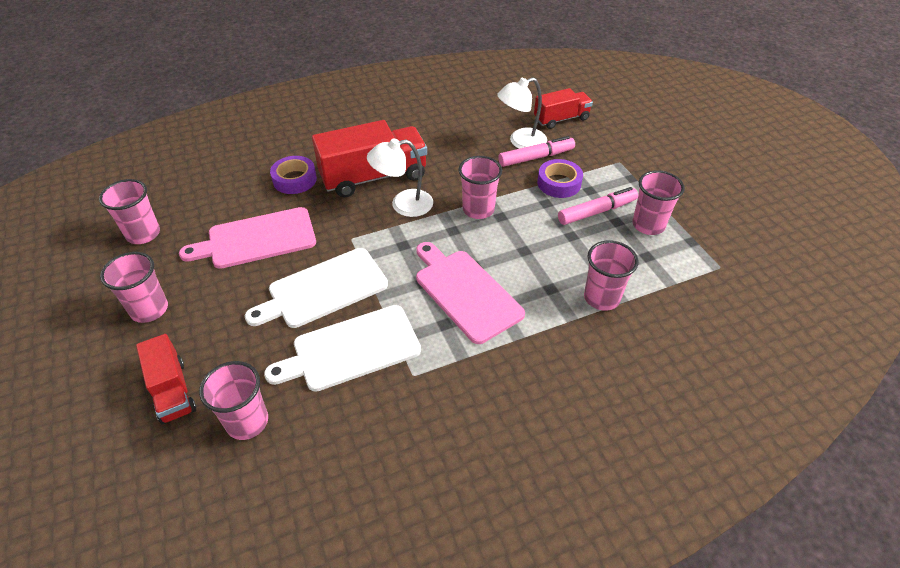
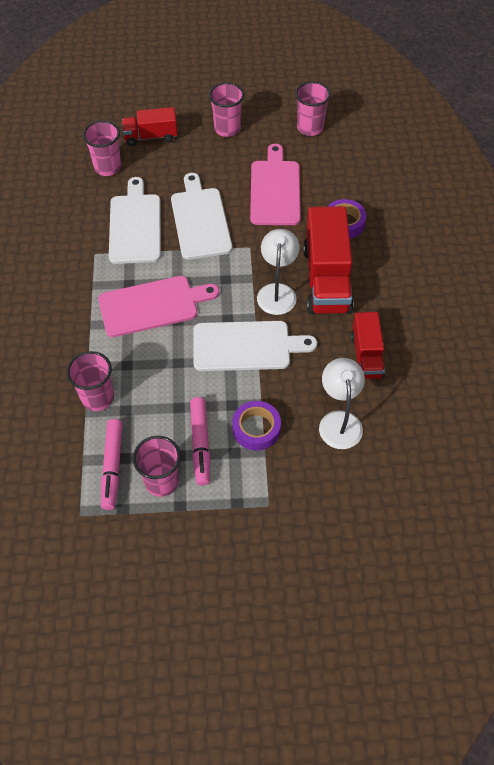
camera: 110 degrees right, 10 degrees up
(478, 209) = (246, 346): pink cup -> white cutting board
(536, 157) = (306, 425): pink marker -> pink marker (112, 467)
(561, 119) = (370, 481): red truck -> red truck (366, 356)

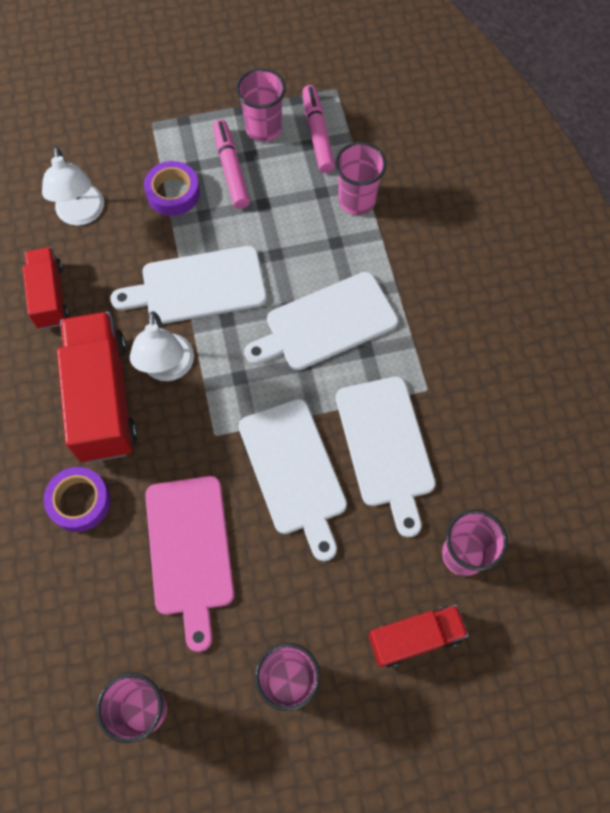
camera: 170 degrees right, 10 degrees up
(152, 305) = (326, 323): pink cutting board -> white cutting board

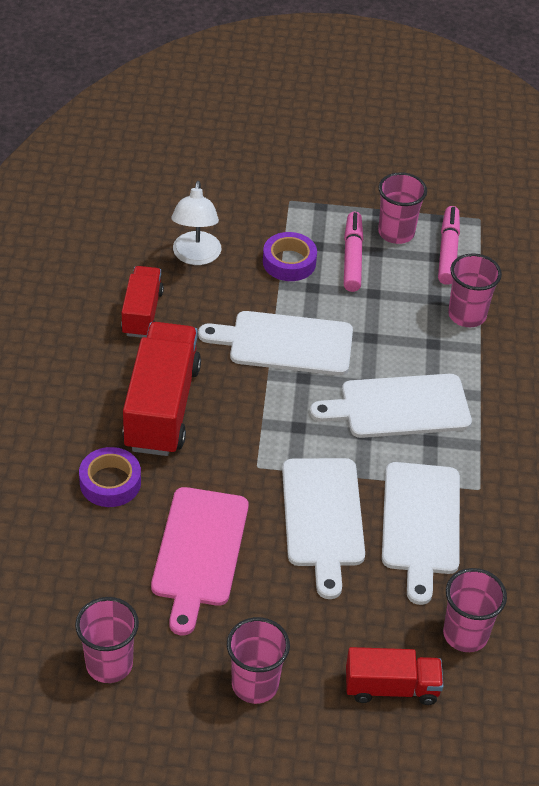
camera: 15 degrees right, 20 degrees down
(168, 368) = (232, 401): white lamp -> none

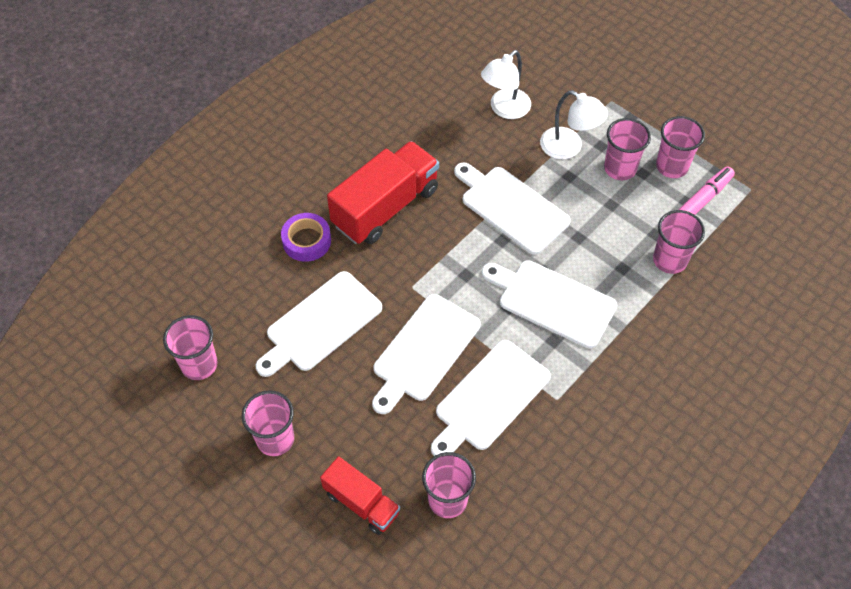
camera: 40 degrees right, 10 degrees up
(142, 313) = (431, 132): red truck -> none
(199, 552) = (320, 324): pink cutting board -> white cutting board
(289, 262) = (568, 148): purple tape -> white lamp
(352, 257) = (620, 168): pink marker -> pink cup

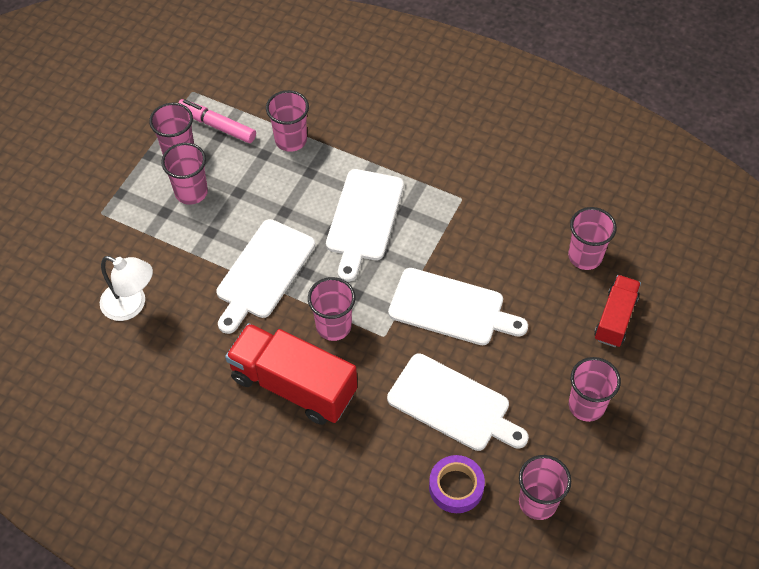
camera: 105 degrees left, 0 degrees up
(306, 241) = (358, 449): purple tape -> purple tape (456, 487)
(436, 249) = (333, 326): none -> pink cup
(489, 398) = (480, 247): white cutting board -> none
(568, 148) = (174, 238): white lamp -> none

